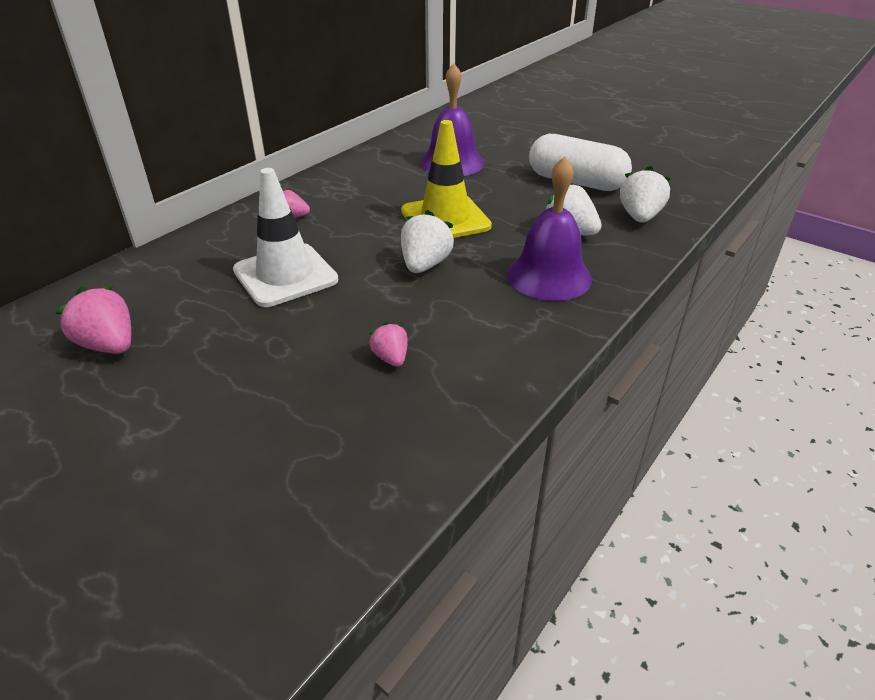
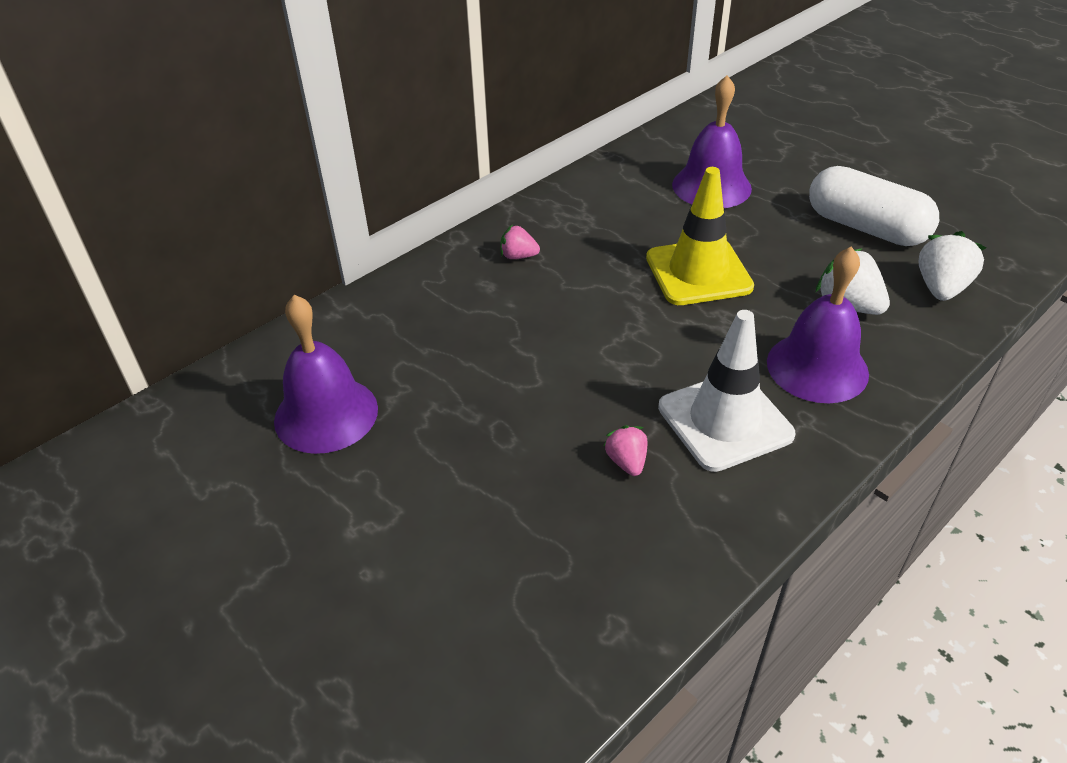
camera: 10 degrees right, 5 degrees up
(109, 345) = (326, 414): pink strawberry -> purple bell
(285, 275) = (511, 339): white traffic cone -> white traffic cone (725, 421)
(425, 265) = (671, 338): white strawberry -> none

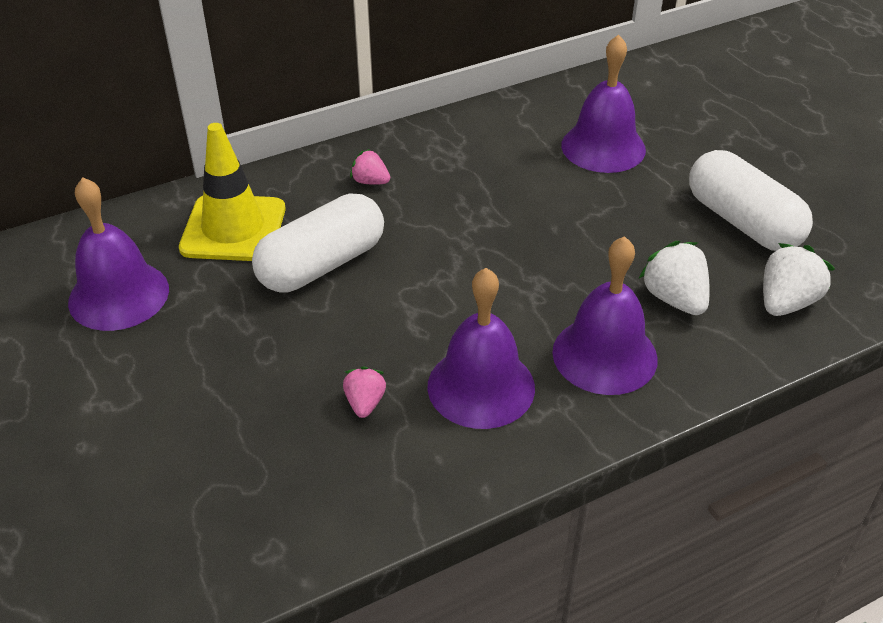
camera: 15 degrees right, 0 degrees up
(514, 342) = (322, 265): none -> white capsule
(698, 272) = (538, 234): yellow traffic cone -> yellow traffic cone (233, 228)
(725, 421) = (481, 386): white traffic cone -> purple bell

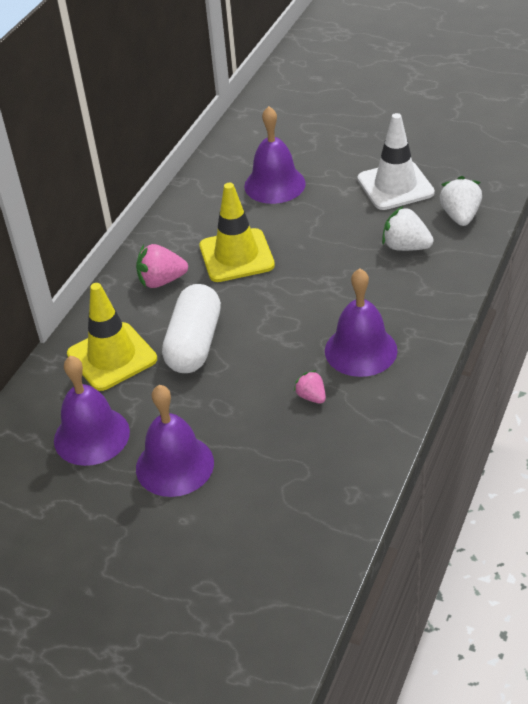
camera: 35 degrees left, 0 degrees up
(370, 181) = (161, 281): pink strawberry -> pink strawberry, size x1.66
(474, 199) = (236, 256): none -> yellow traffic cone
(604, 355) = (403, 296): purple bell -> purple bell (174, 465)
(742, 222) = (395, 186): white capsule -> white traffic cone

